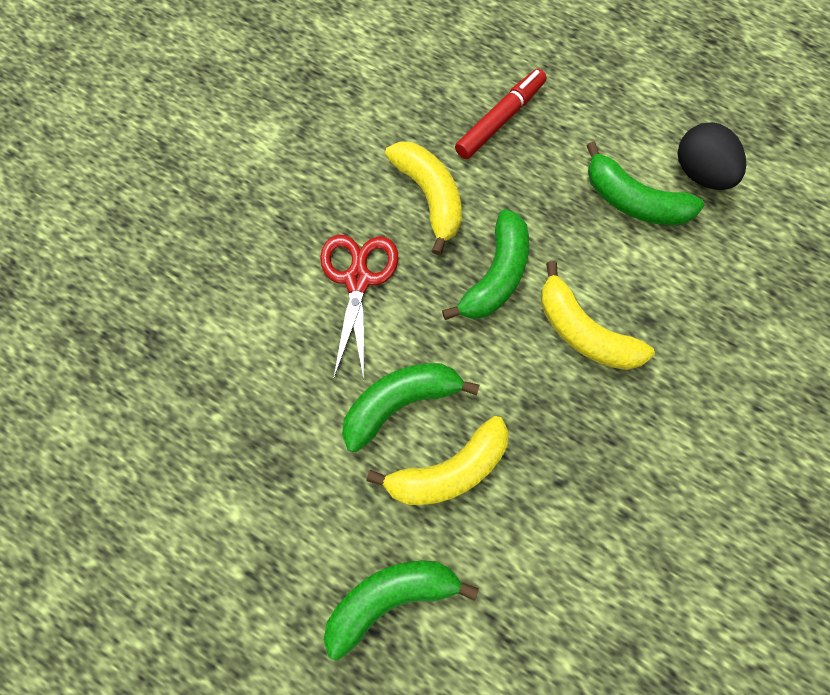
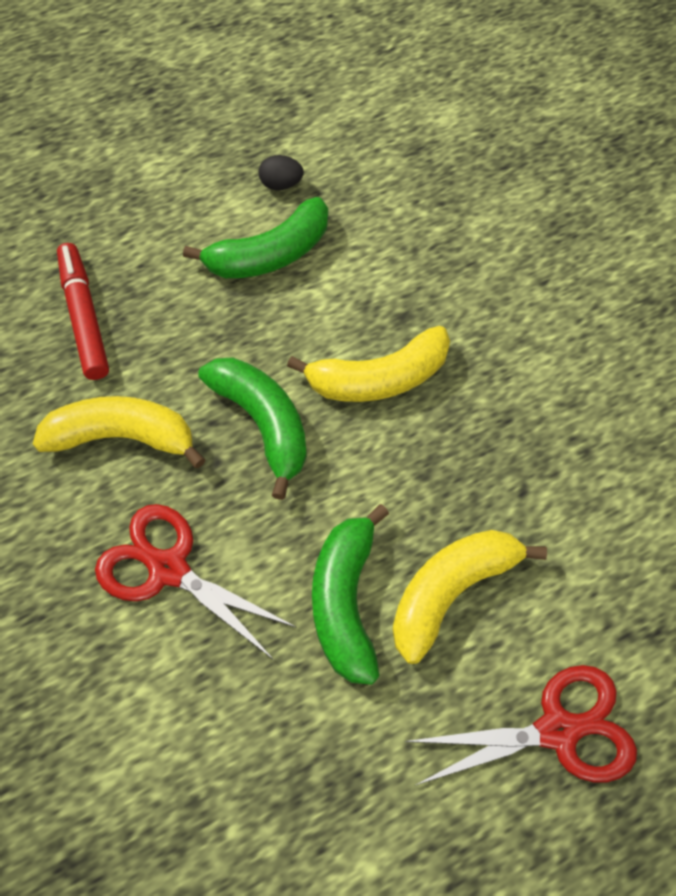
camera: 60 degrees left, 10 degrees down
(390, 597) = (557, 730): green banana -> red scissors
(449, 470) = (451, 592): yellow banana -> yellow banana turned 135 degrees counterclockwise
(699, 173) = (281, 184): black egg -> black egg, size x0.54

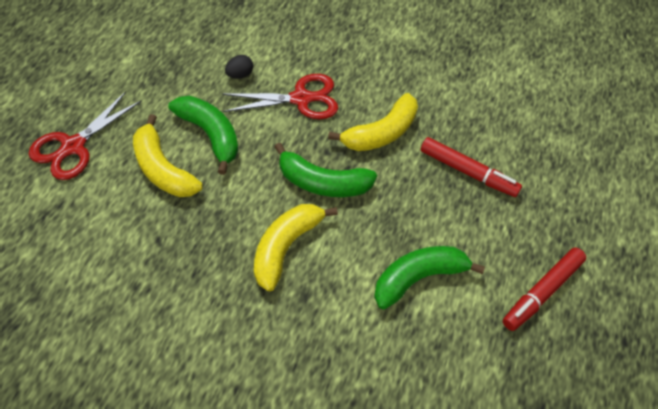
camera: 135 degrees right, 5 degrees down
(168, 166) = (542, 292): none -> red marker
(270, 254) = (418, 278): green banana -> green banana turned 45 degrees clockwise
(281, 184) = (464, 333): black egg -> black egg (239, 75)
(451, 592) = (162, 169): yellow banana -> yellow banana turned 135 degrees clockwise

